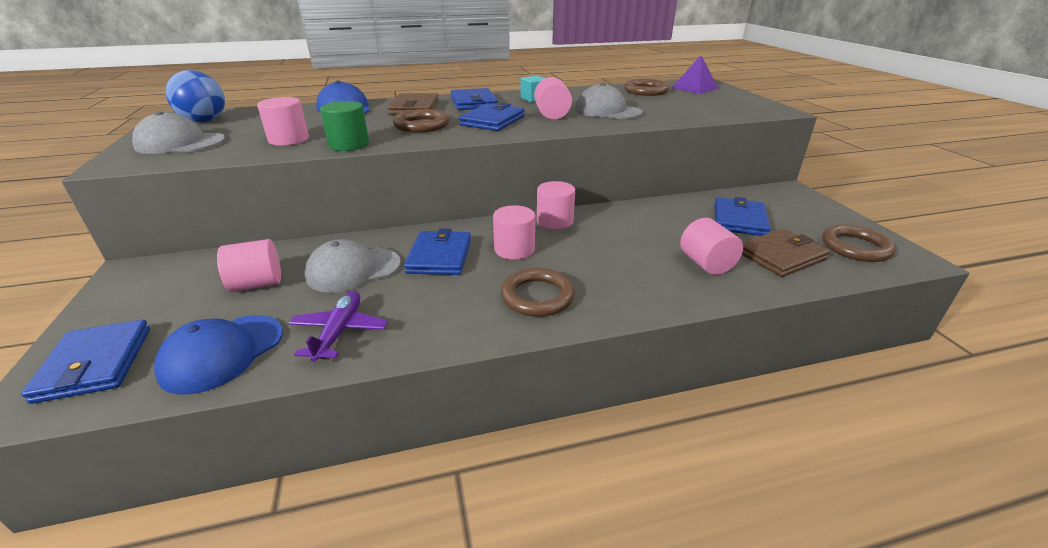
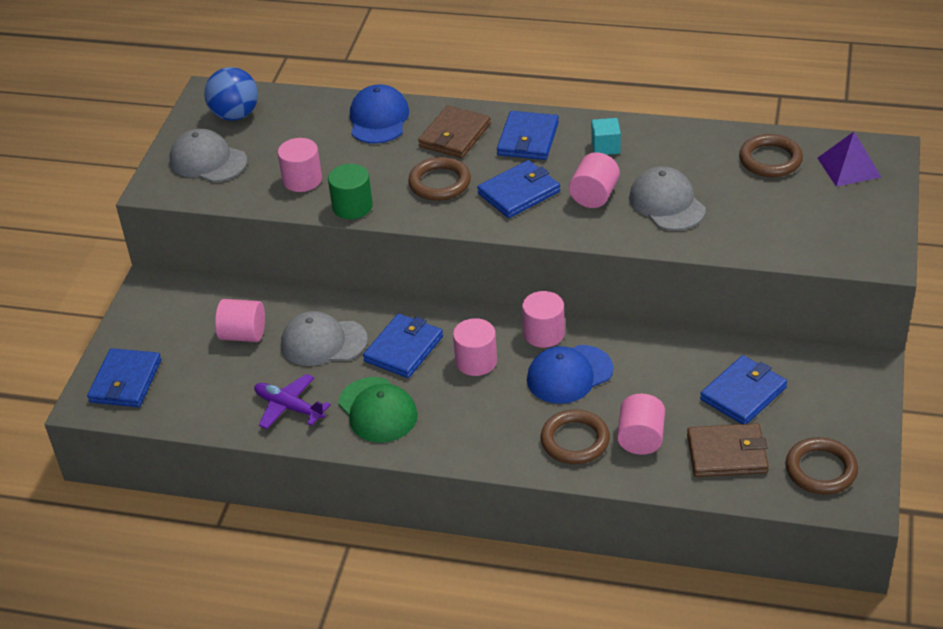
camera: 30 degrees right, 10 degrees up
(222, 353) = (205, 400): blue cap -> blue cap (569, 374)
(339, 331) = (289, 407): purple plane -> purple plane turned 90 degrees counterclockwise
(446, 307) = (378, 410): none -> green cap
(537, 296) = (457, 424): brown ring -> brown ring (575, 440)

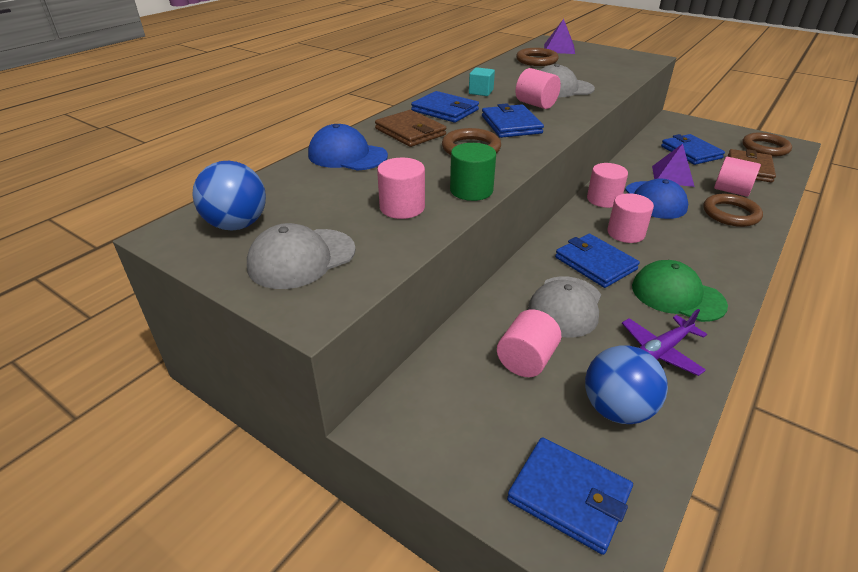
camera: 70 degrees left, 5 degrees down
(211, 391) = (617, 409): none -> blue ball
(378, 410) = (677, 295): green cap -> green cap turned 135 degrees counterclockwise
(649, 383) = (672, 176): none -> purple pyramid

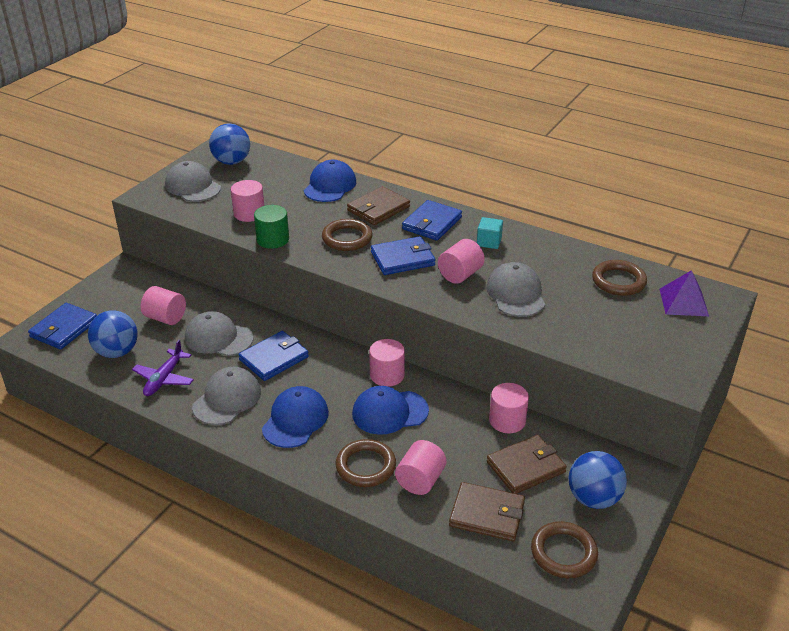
camera: 85 degrees right, 0 degrees up
(625, 233) = (323, 382): pink cylinder -> pink cylinder (507, 420)
(660, 351) = (164, 379): purple plane -> purple plane turned 120 degrees counterclockwise
(672, 176) = (451, 436): purple pyramid -> none
(677, 295) = (227, 399): green cap -> grey cap
(689, 249) = (295, 420): none -> blue cap
(691, 152) = (526, 467): blue wallet -> brown wallet
(708, 135) = (593, 498): none -> blue ball

